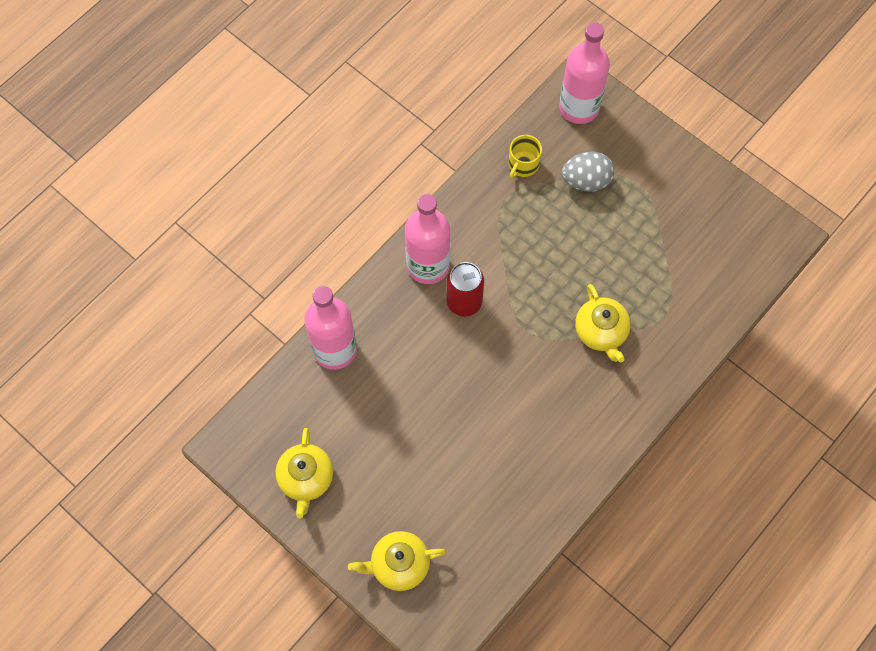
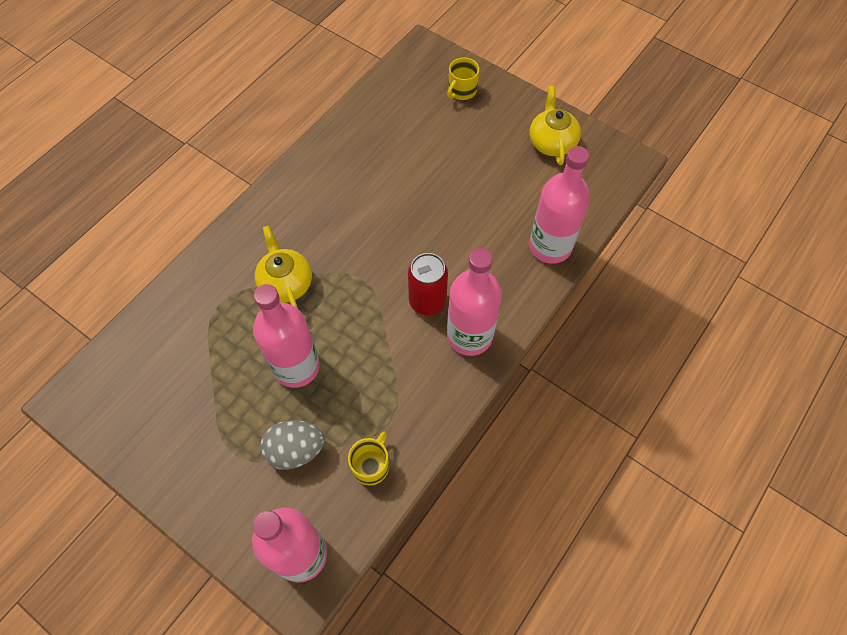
camera: 175 degrees right, 5 degrees down
(399, 564) = (461, 91): yellow teapot -> yellow mug
(587, 250) = (296, 366): none -> pink bottle

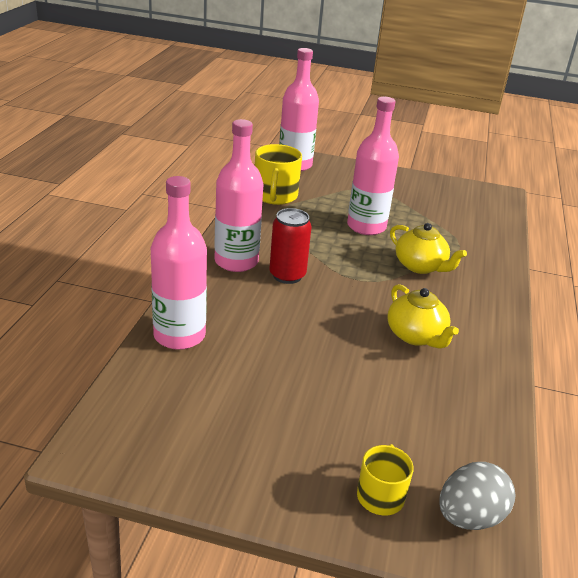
camera: 155 degrees right, 30 degrees down
(295, 450) = (332, 195): grey egg -> grey egg (469, 517)
(371, 465) = (275, 196): yellow mug -> yellow mug, size x1.60
(552, 142) = (211, 450): yellow teapot -> yellow teapot (416, 336)

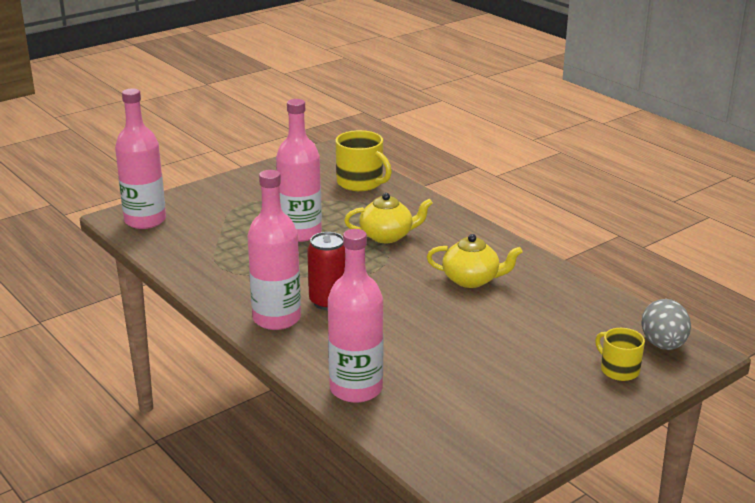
camera: 50 degrees left, 5 degrees down
(275, 196) = (189, 254): yellow mug -> yellow mug (361, 183)

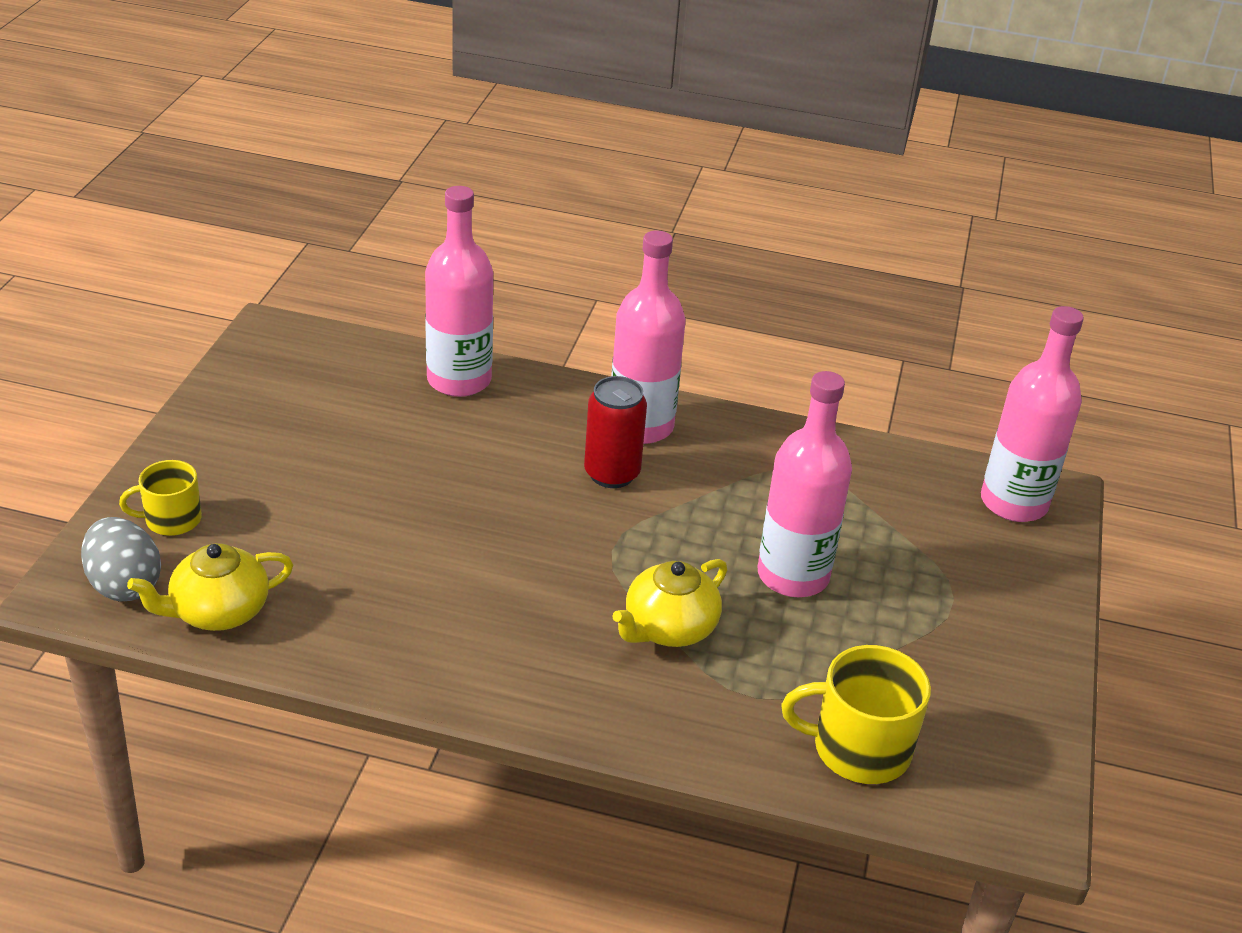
camera: 140 degrees right, 10 degrees up
(472, 280) = (465, 592): yellow teapot -> yellow teapot (218, 611)
(619, 370) = (171, 519): yellow mug -> yellow mug turned 150 degrees clockwise

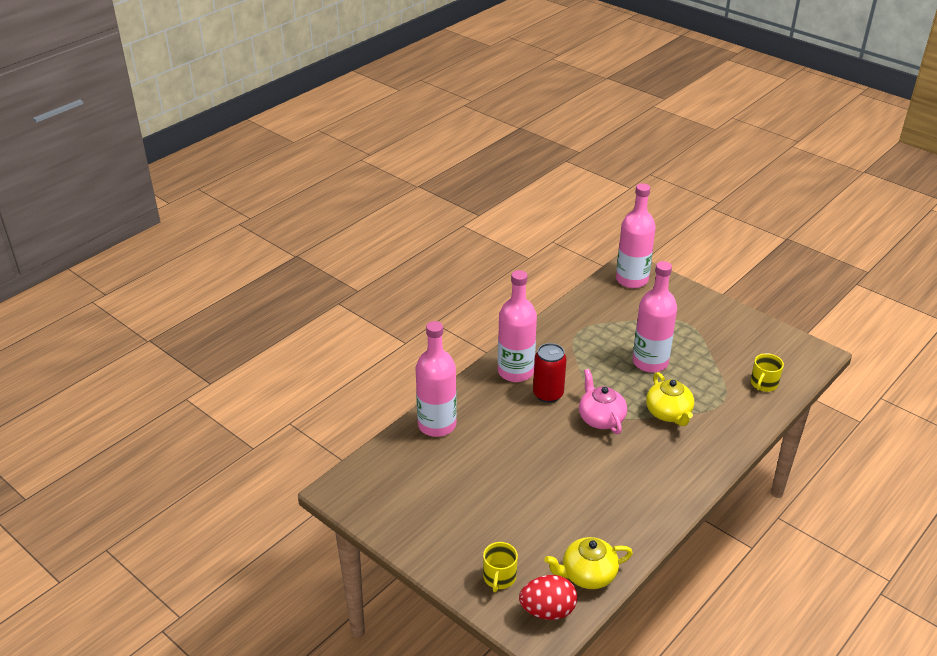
camera: 60 degrees left, 0 degrees up
(124, 585) = (547, 610): grey egg -> red egg
(218, 611) = (587, 575): yellow teapot -> yellow teapot turned 75 degrees clockwise
(595, 547) = (601, 418): none -> pink teapot
(858, 748) = (763, 384): yellow mug -> yellow mug, size x0.63

